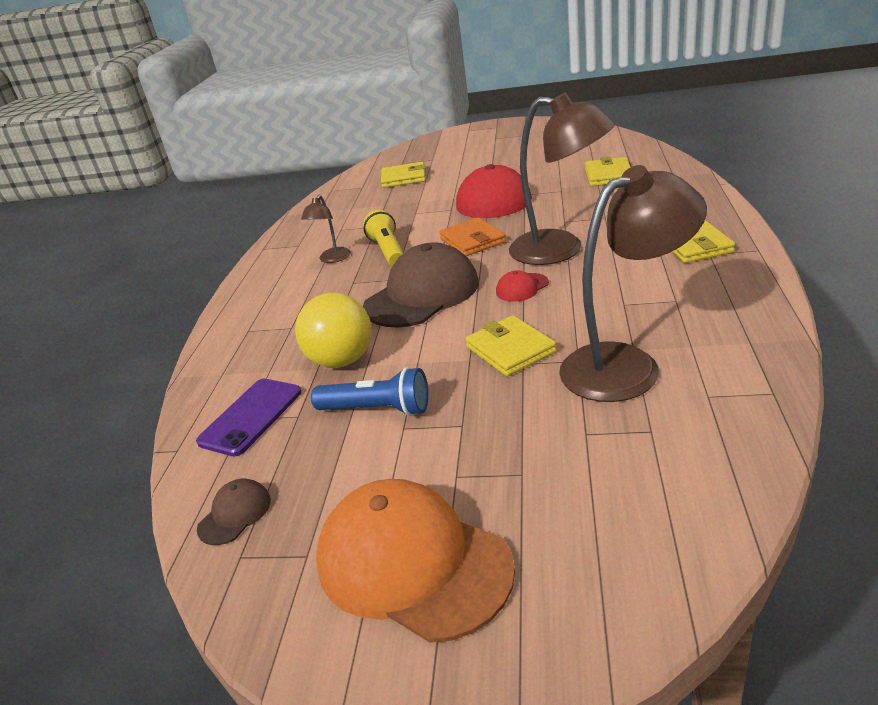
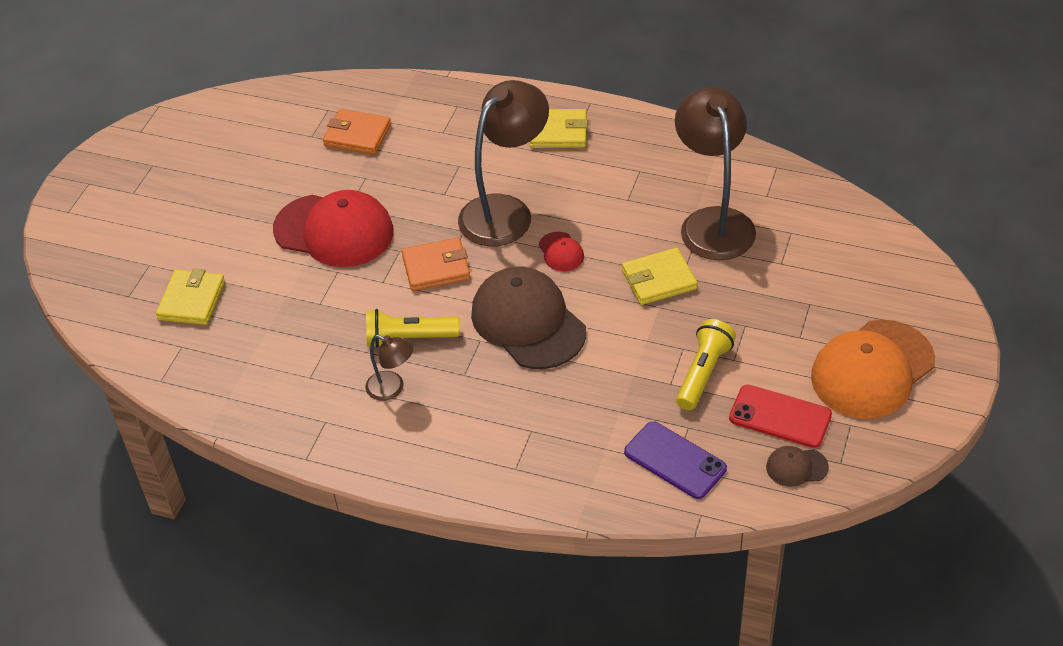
camera: 80 degrees left, 15 degrees up
(235, 514) = (796, 467): brown cap -> brown cap turned 45 degrees counterclockwise
(316, 484) = (780, 416): none -> red phone
(341, 361) = (617, 392): yellow ball -> none
(377, 409) = (703, 373): blue flashlight -> yellow flashlight
(608, 175) = (357, 135): yellow wallet -> orange wallet

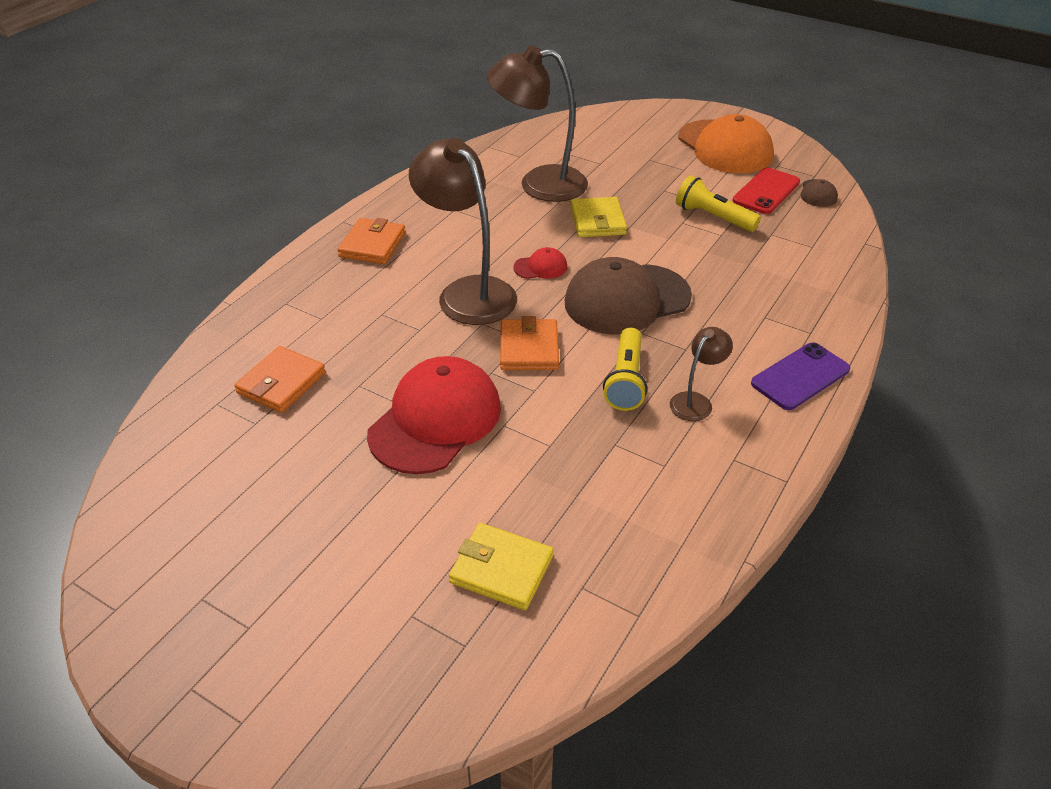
camera: 80 degrees left, 5 degrees down
(558, 132) = (372, 245): yellow wallet -> orange wallet
(675, 460) = (807, 246): purple phone -> purple phone (800, 376)

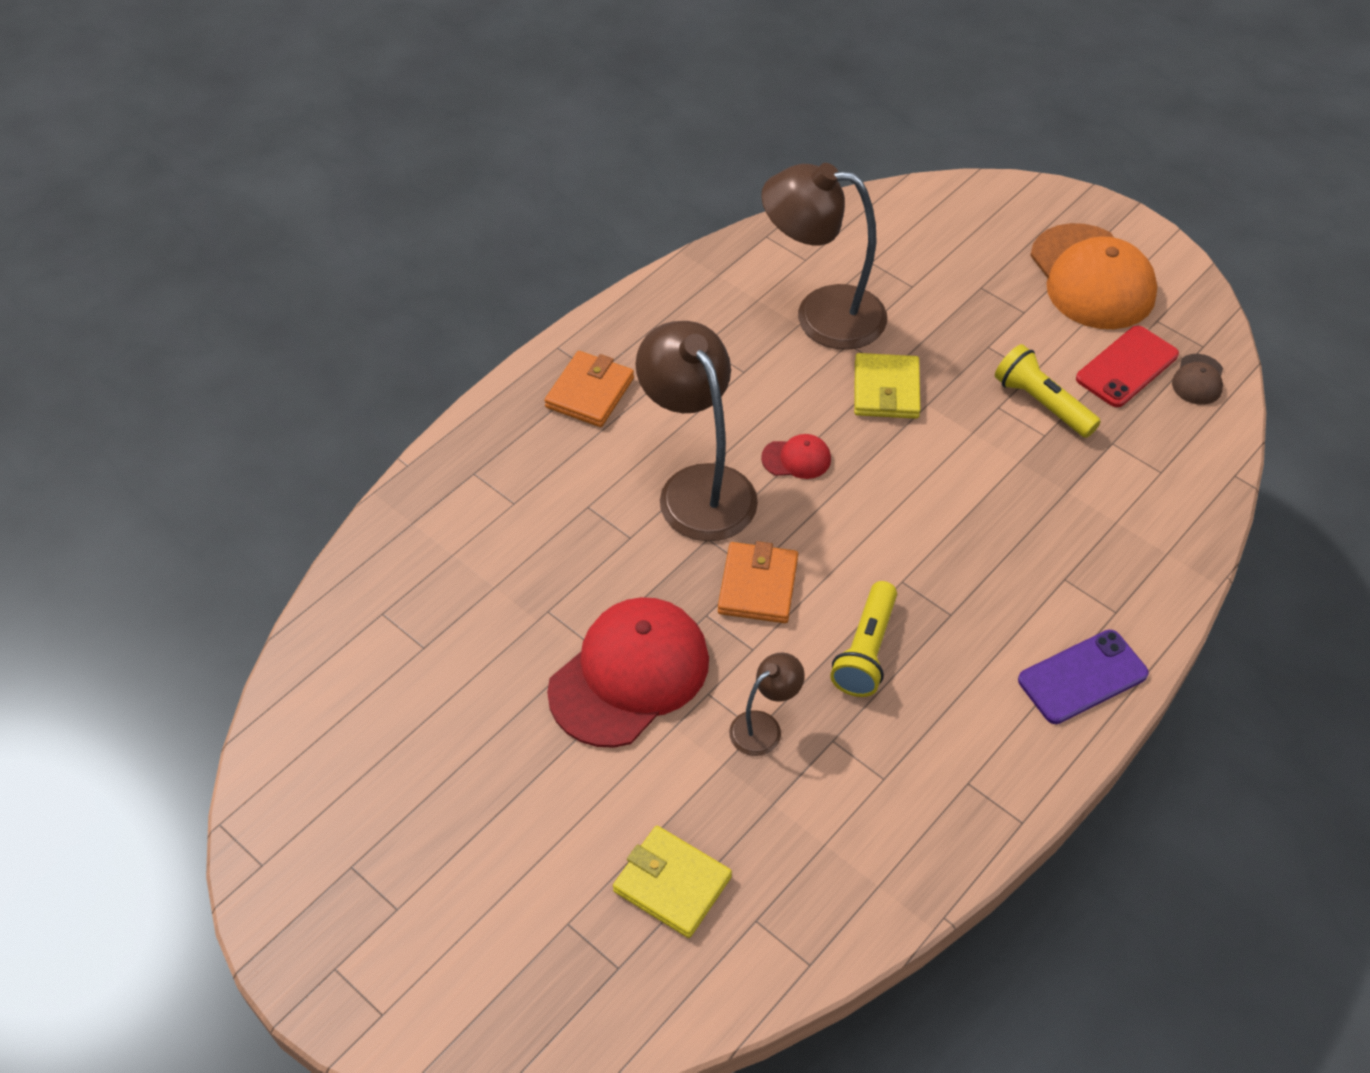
camera: 10 degrees right, 10 degrees up
(281, 383) = (458, 595): orange wallet -> none
(627, 299) = (895, 526): brown cap -> none
(696, 401) = (943, 694): brown lamp -> brown lamp (764, 727)

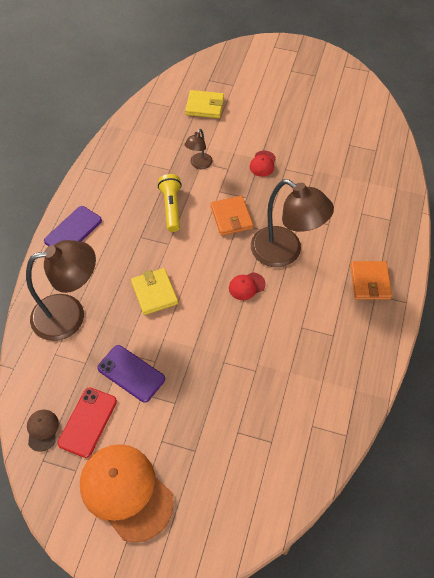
camera: 155 degrees right, 5 degrees up
(629, 675) = (263, 164): red cap -> red cap, size x0.43
(821, 315) = (280, 385): brown lamp -> brown lamp (69, 314)
(886, 390) = (220, 347): yellow wallet -> yellow wallet (154, 293)
(1042, 403) = (131, 373): yellow flashlight -> purple phone

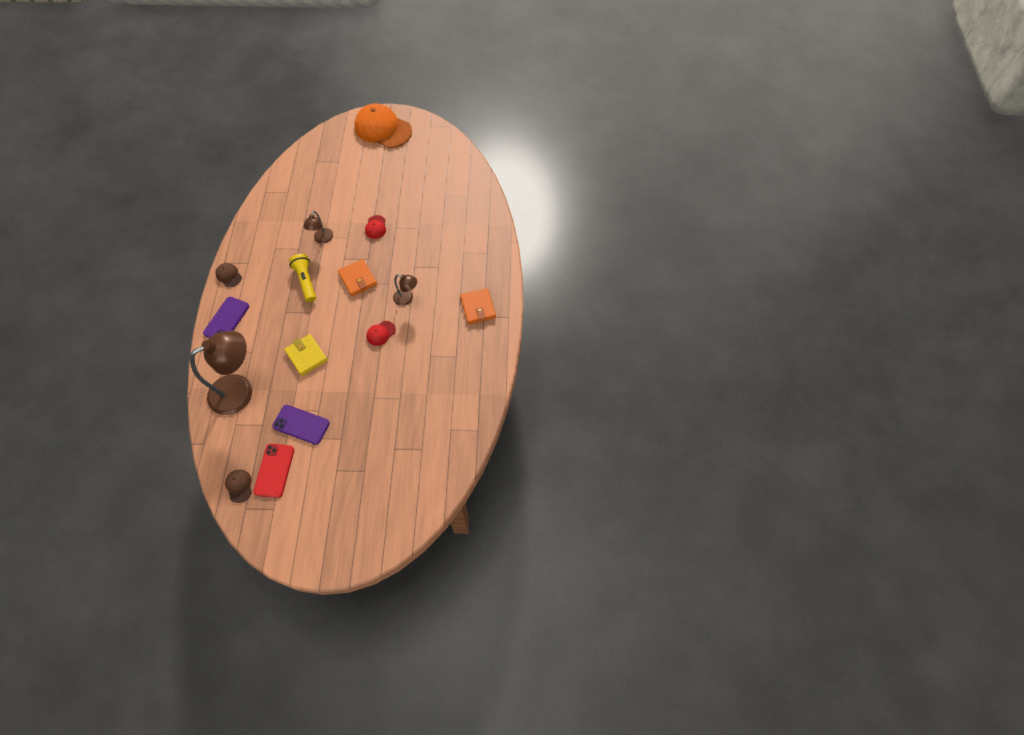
camera: 15 degrees left, 5 degrees up
(87, 183) = (229, 275): none -> brown cap
(126, 492) = (316, 515): orange cap -> orange cap (383, 129)
(205, 106) = (317, 186): yellow wallet -> none
(285, 253) = (407, 299): brown lamp -> brown lamp, size x0.48

